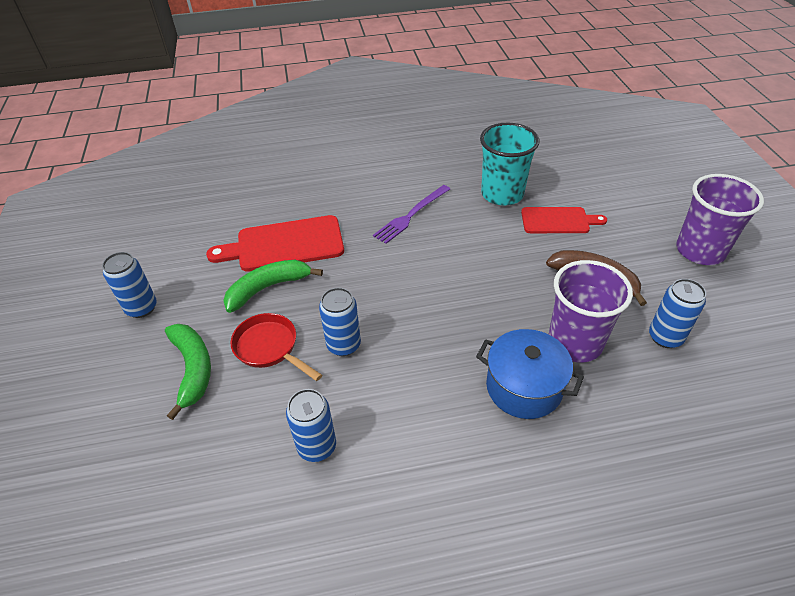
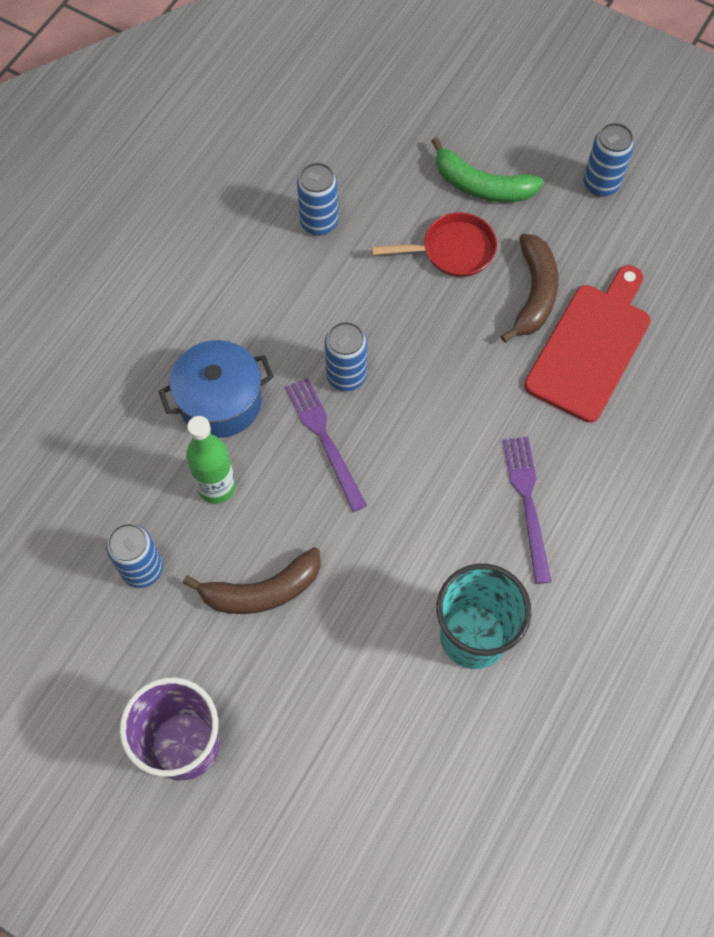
camera: 130 degrees right, 20 degrees up
(268, 288) = (534, 293): green banana -> brown banana
(343, 345) = (400, 306): blue can -> blue can (346, 376)
(479, 315) = (324, 439): none -> purple fork
(558, 221) = (371, 648): red cutting board -> none
(575, 342) = (216, 487): purple cup -> green bottle

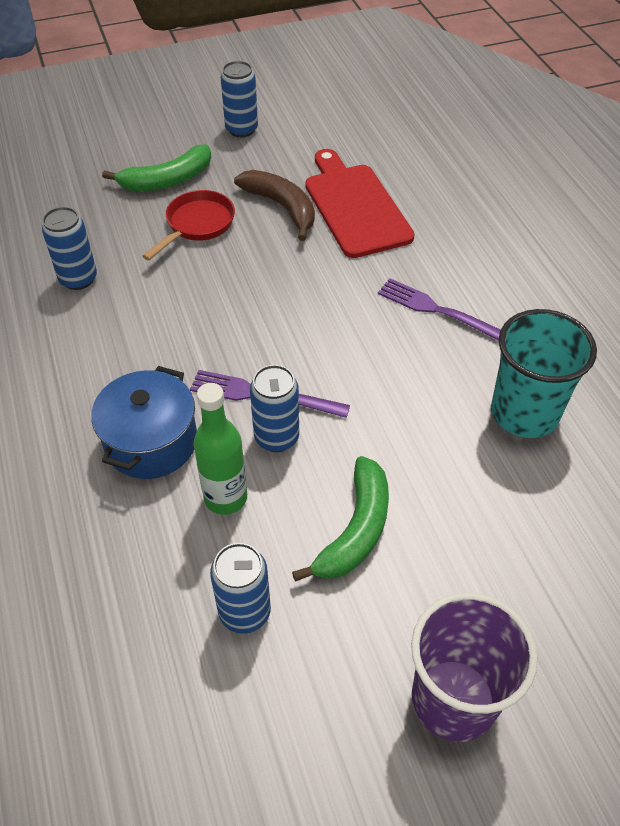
camera: 50 degrees left, 15 degrees down
(262, 591) = (356, 529): brown banana -> green banana
(346, 376) = (225, 346): blue can -> blue can (276, 437)

